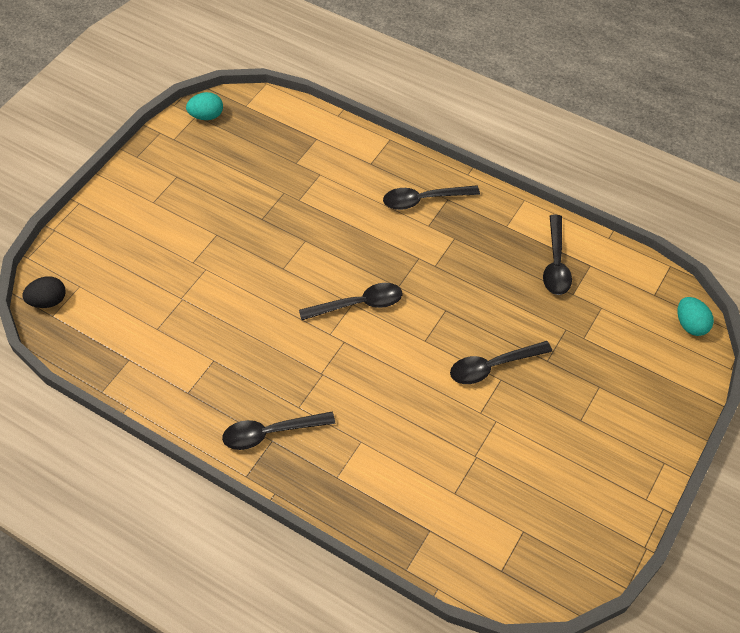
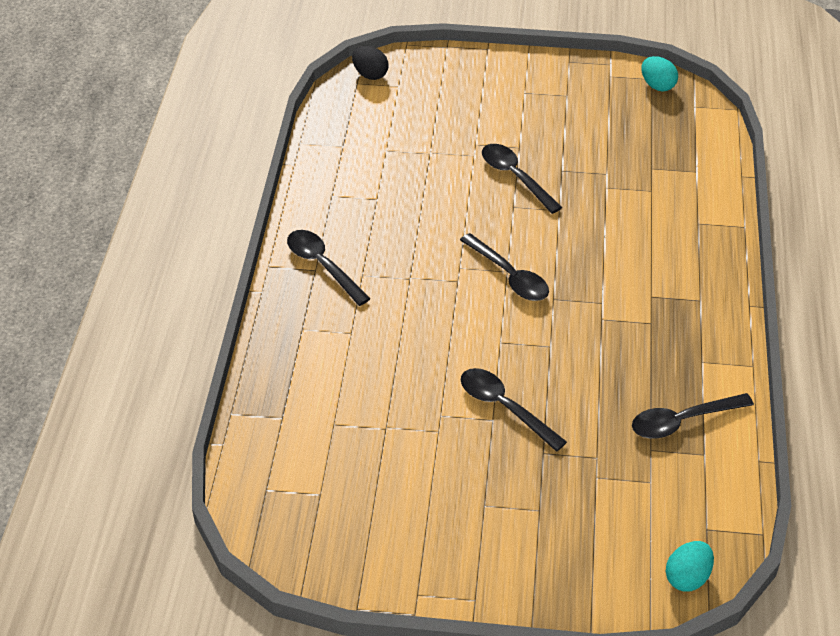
camera: 65 degrees right, 10 degrees down
(423, 200) = (682, 281): black spoon -> black spoon (515, 177)

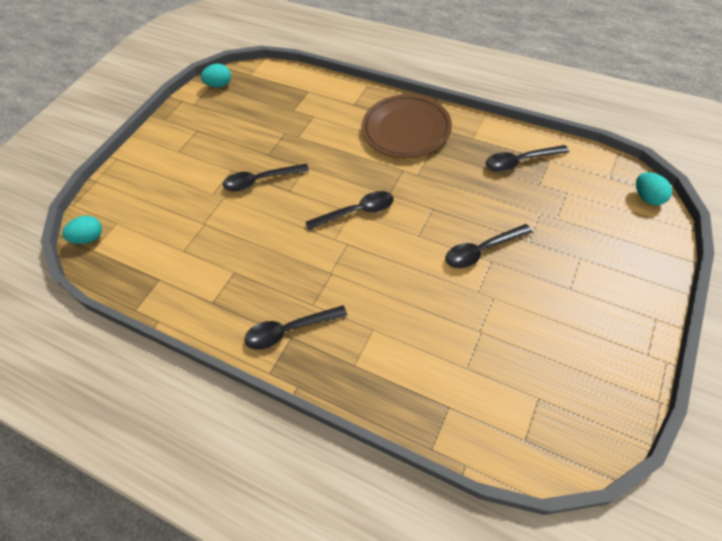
camera: 65 degrees left, 10 degrees up
(370, 74) = (89, 238): black egg -> turquoise egg
(678, 288) = (406, 129): none -> brown plate
(682, 421) = (520, 162): black spoon -> black spoon turned 75 degrees clockwise

